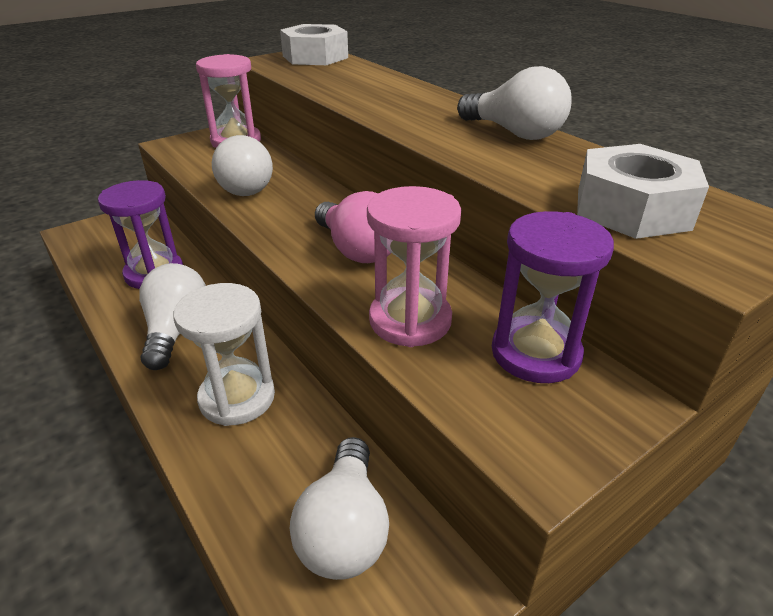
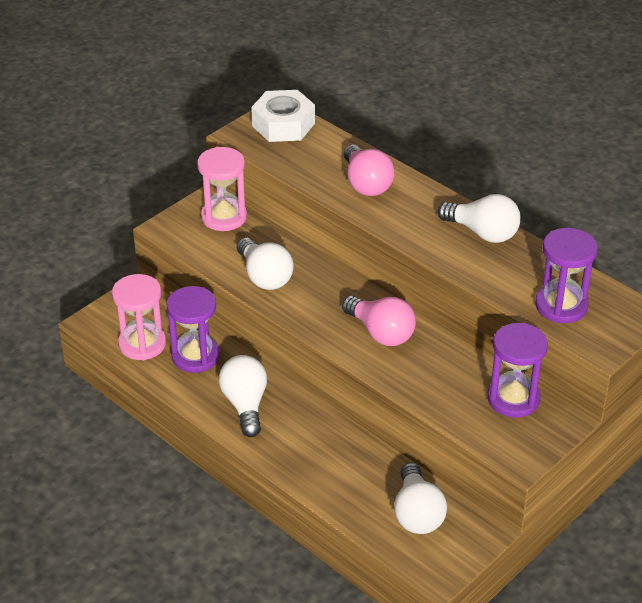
camera: 10 degrees left, 5 degrees up
(237, 398) = (317, 448): white hourglass -> none
(380, 92) = (366, 184): none -> pink light bulb
(410, 320) = (434, 386): pink hourglass -> pink hourglass (142, 344)
(632, 209) = (561, 306): white nut -> purple hourglass

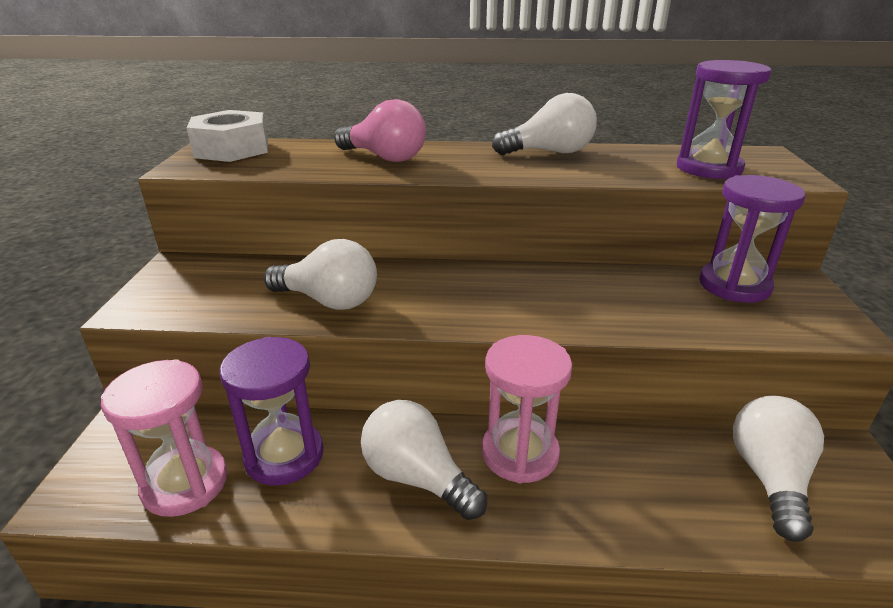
camera: 40 degrees left, 10 degrees down
(224, 217) = (211, 270): pink hourglass -> pink hourglass (519, 453)
(381, 333) = (530, 292): pink light bulb -> none
(417, 513) = (769, 478): white light bulb -> white light bulb turned 120 degrees counterclockwise

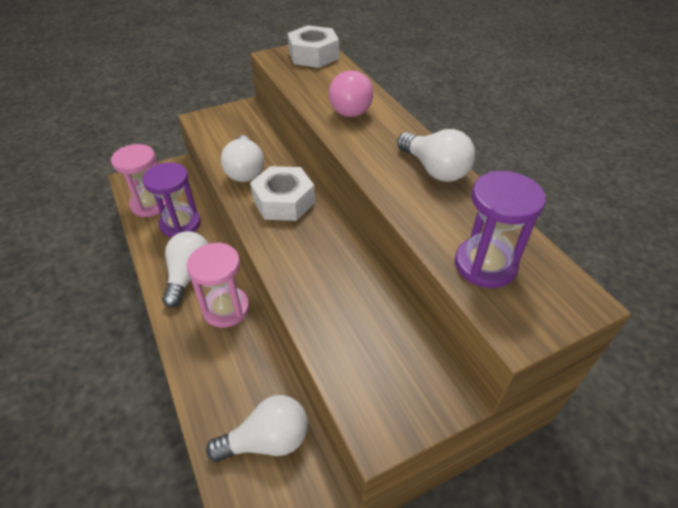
camera: 60 degrees right, 15 degrees up
(432, 289) = (283, 201): none -> white nut
(734, 285) = (403, 351): purple hourglass -> none

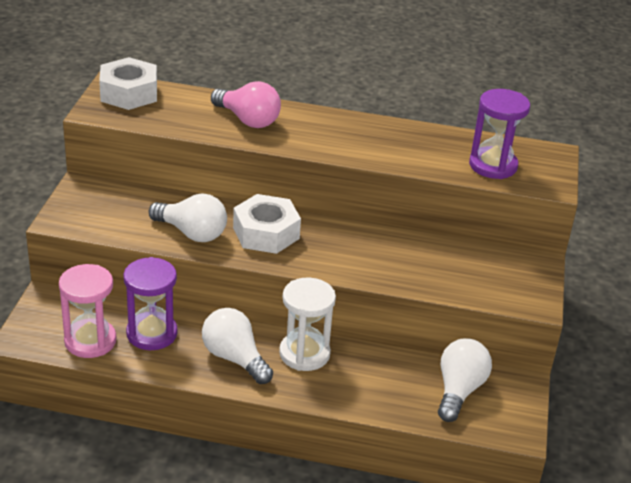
camera: 55 degrees left, 10 degrees down
(226, 309) = (304, 354): pink hourglass -> white hourglass
(434, 170) = (380, 130): white light bulb -> none

